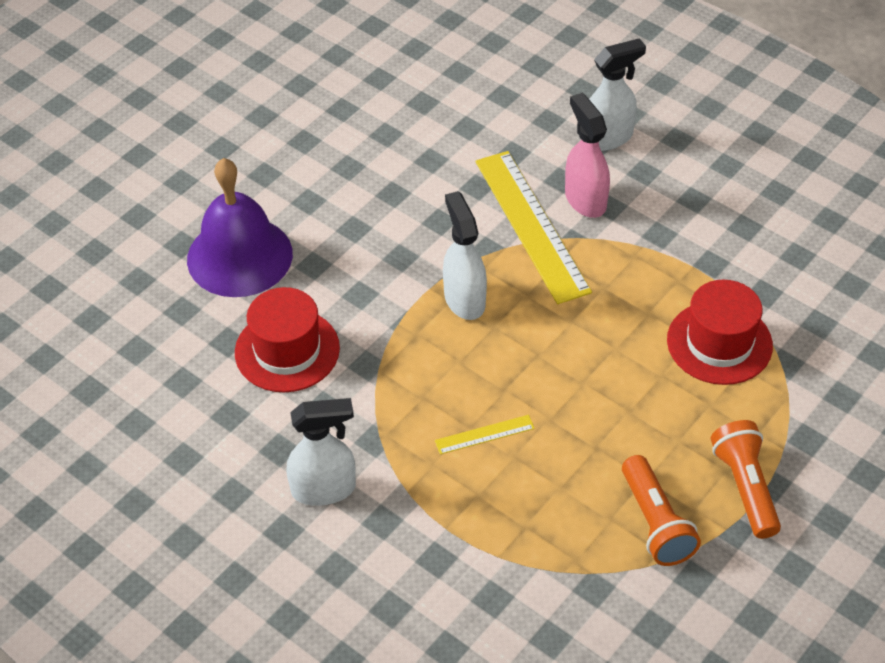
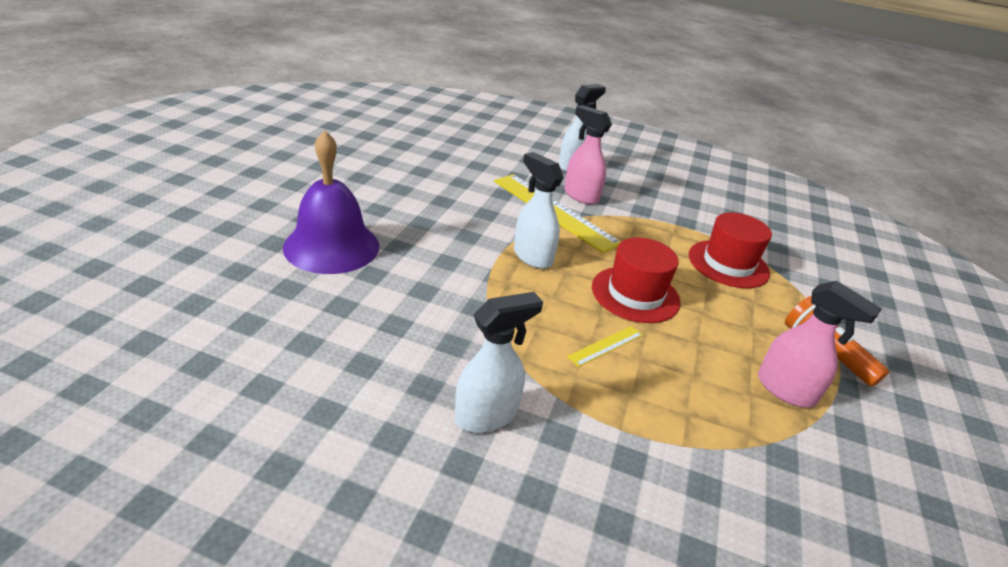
camera: 25 degrees left, 15 degrees down
(287, 350) = (400, 306): red hat -> red hat (635, 294)
(655, 523) = (786, 390): orange flashlight -> pink spray bottle

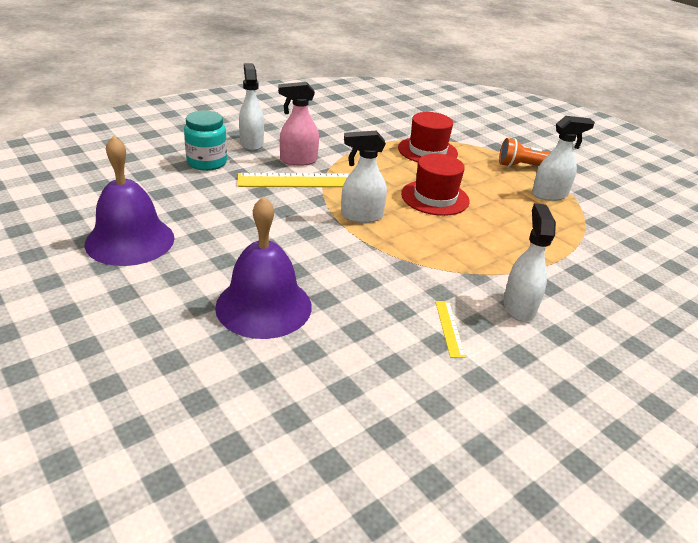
camera: 55 degrees left, 0 degrees up
(361, 164) = (130, 240): none -> purple bell
(511, 158) = (207, 162): none -> turquoise jar
(605, 345) = (479, 233): yellow ruler -> yellow ruler (449, 328)
(786, 390) = (550, 195): pink spray bottle -> white spray bottle

